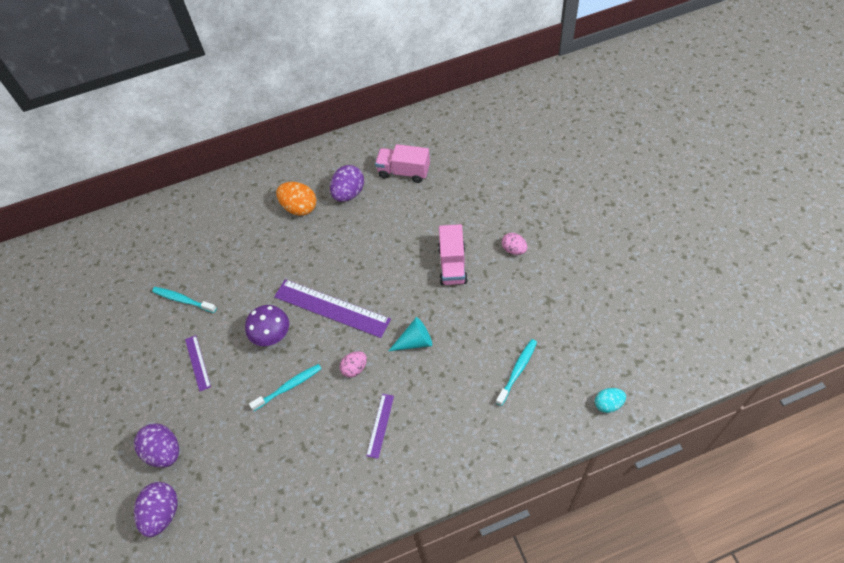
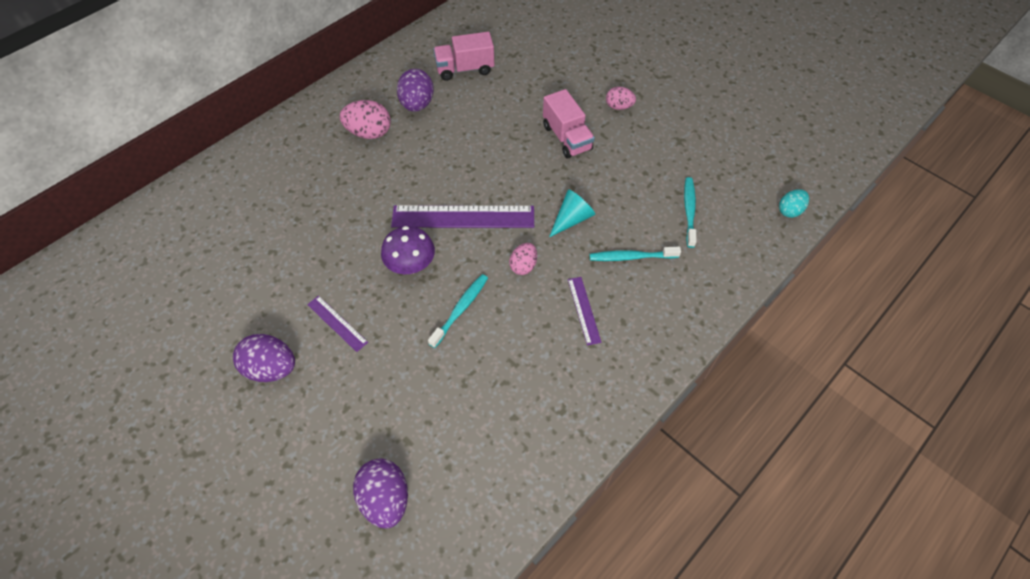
camera: 30 degrees left, 0 degrees up
(164, 452) = (349, 432): purple egg -> purple egg (271, 368)
(183, 300) = (281, 265): turquoise toothbrush -> turquoise toothbrush (631, 257)
(299, 207) = (369, 133): orange egg -> pink egg

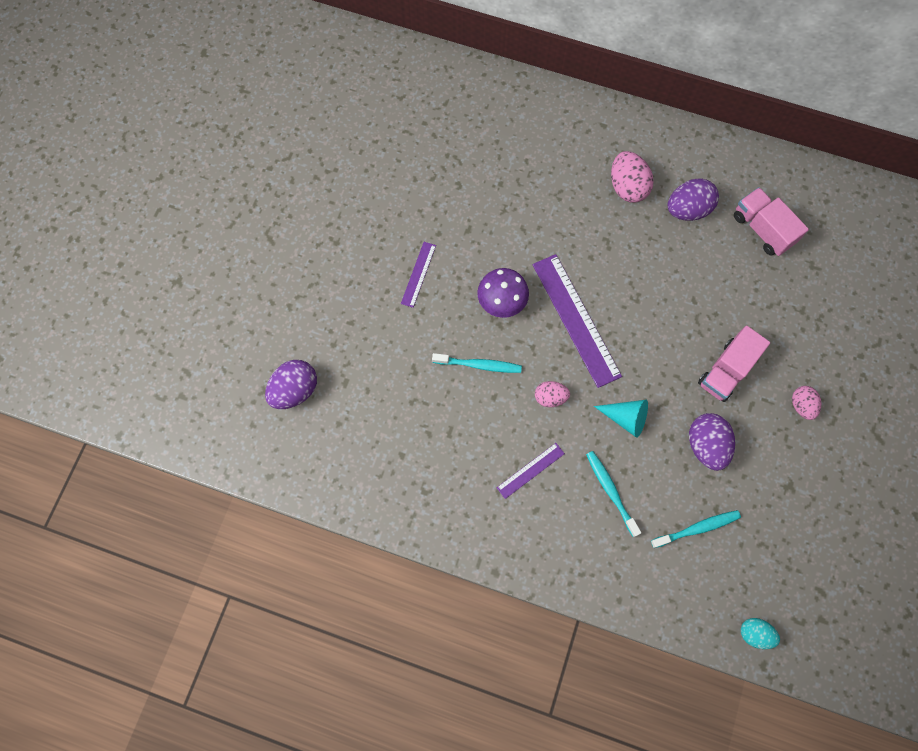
camera: 65 degrees right, 15 degrees up
(271, 368) = (357, 249): purple egg -> purple egg (706, 445)

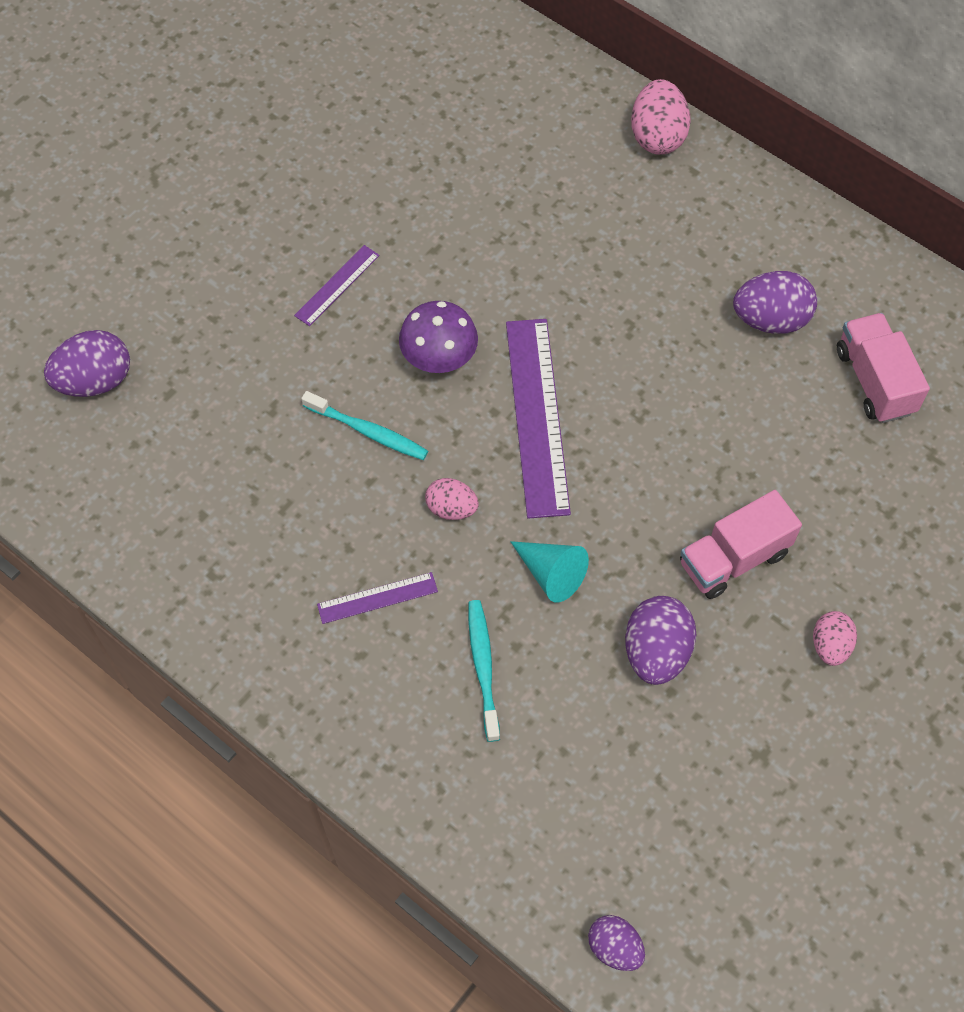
camera: 20 degrees right, 10 degrees down
(627, 187) = (693, 262): pink egg -> pink egg (657, 136)
(697, 528) = (591, 764): turquoise toothbrush -> none
(754, 633) = (614, 947): turquoise egg -> purple egg

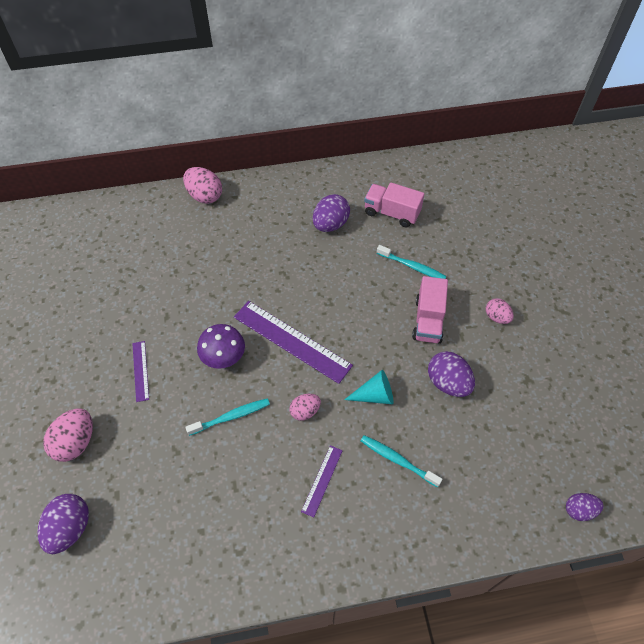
camera: 50 degrees left, 5 degrees down
(192, 299) = (76, 442): none -> pink egg
(806, 475) = (412, 266): none -> turquoise toothbrush

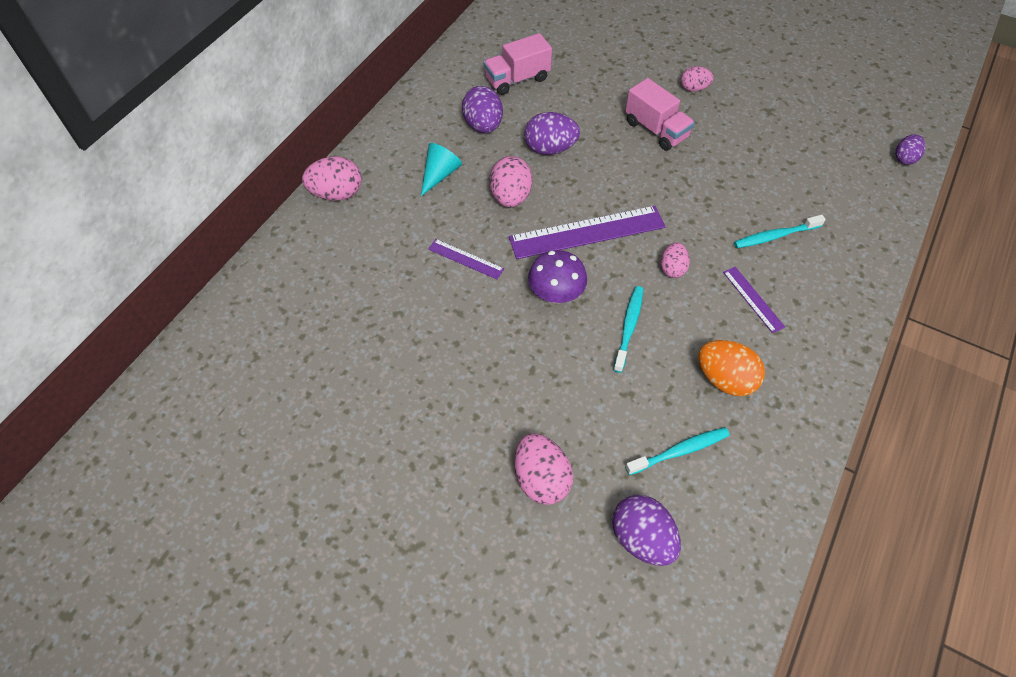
camera: 50 degrees left, 0 degrees up
(140, 371) = (505, 372): purple ruler -> purple ruler (465, 259)
(234, 503) = (724, 379): none -> orange egg
(283, 280) = (510, 197): none -> pink egg
(375, 395) = (699, 211): turquoise cone -> turquoise cone (440, 174)
(412, 266) = (590, 103): turquoise toothbrush -> turquoise toothbrush (679, 451)
(448, 383) = (729, 158): purple egg -> purple egg (550, 149)

